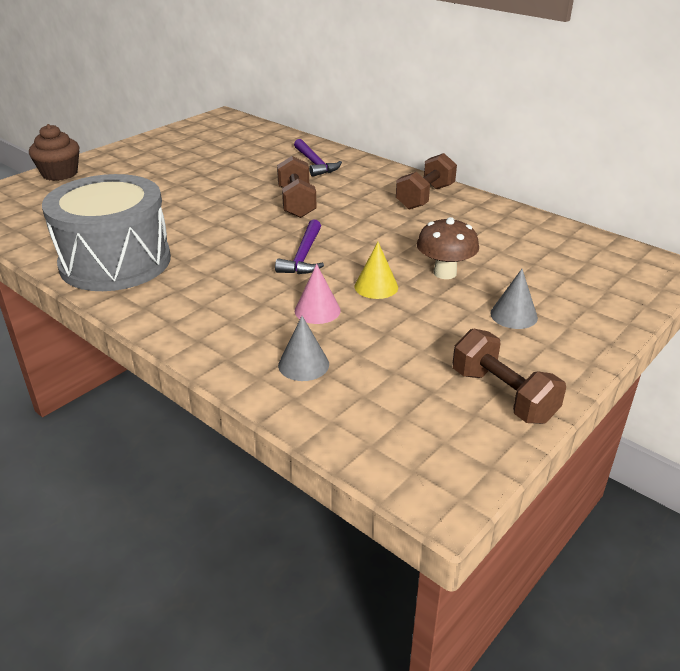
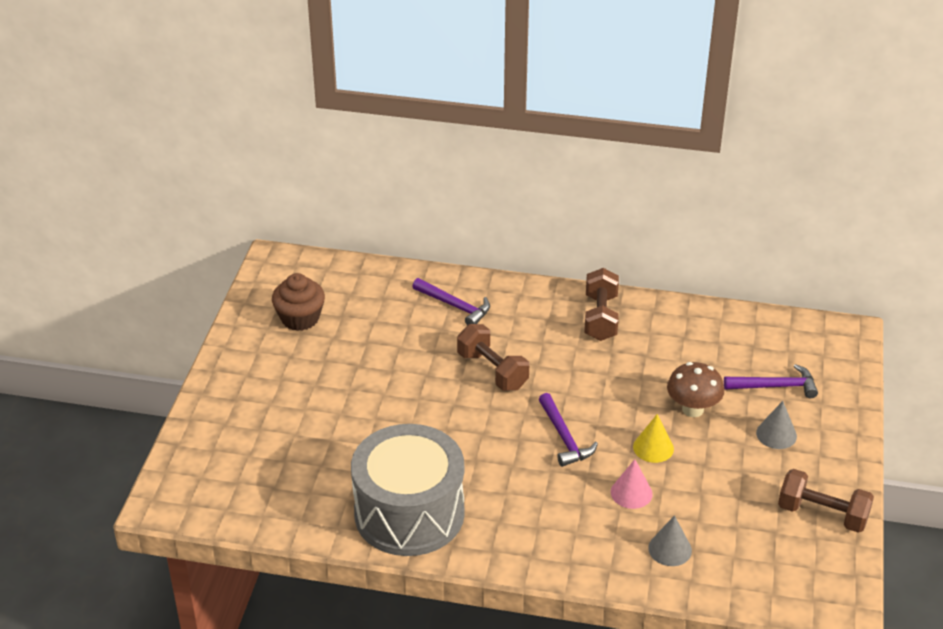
camera: 30 degrees left, 5 degrees up
(60, 173) = (206, 422): brown cupcake -> brown cupcake (300, 318)
(548, 281) = (775, 386): none -> purple hammer

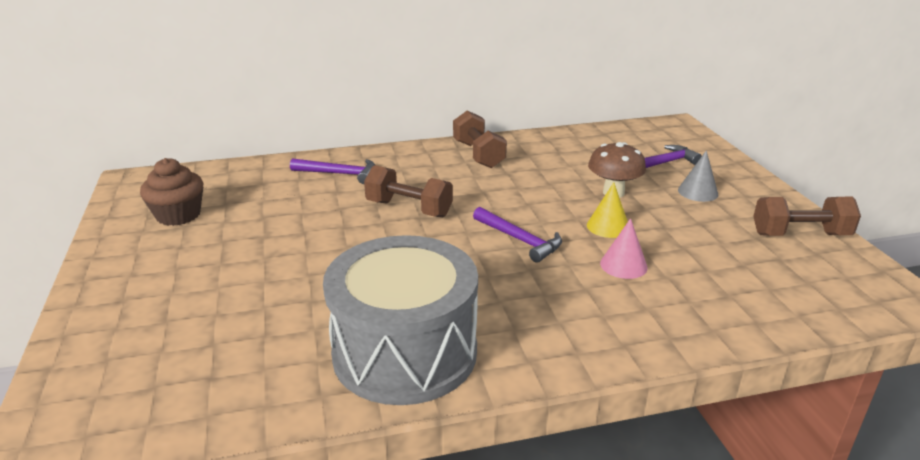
camera: 25 degrees left, 10 degrees down
(670, 549) = (707, 300): grey cone -> none

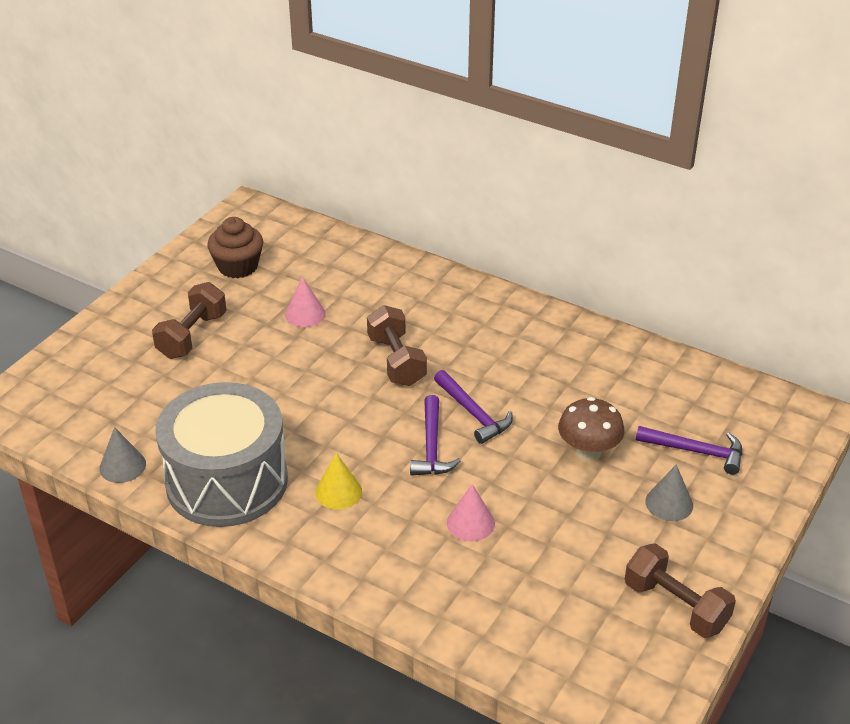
camera: 45 degrees right, 10 degrees up
(280, 405) = (122, 466): none -> grey cone
(289, 216) = (305, 314): none -> pink cone
(339, 174) = (396, 289): purple hammer -> purple hammer (473, 413)
(478, 154) = (541, 335): brown dumbbell -> brown dumbbell (192, 336)
(608, 226) = (522, 481): yellow cone -> yellow cone (338, 492)

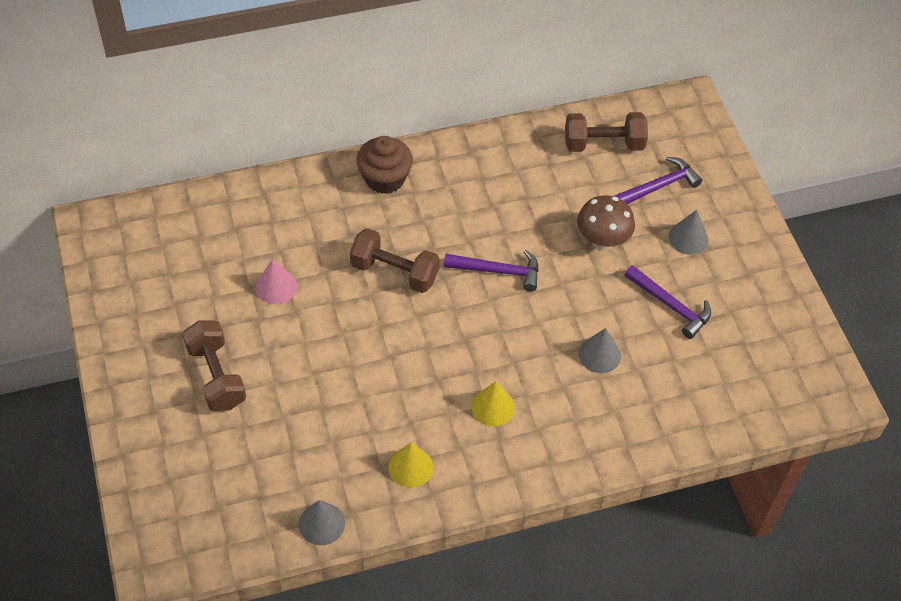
camera: 50 degrees left, 15 degrees up
(227, 481) = (410, 467): grey drum -> yellow cone
(238, 266) = (163, 286): brown cupcake -> brown cupcake (385, 178)
(431, 446) = (505, 320): purple hammer -> purple hammer (670, 306)
(470, 523) = (599, 355): pink cone -> grey cone
(676, 606) = (772, 307): brown dumbbell -> brown dumbbell (603, 144)

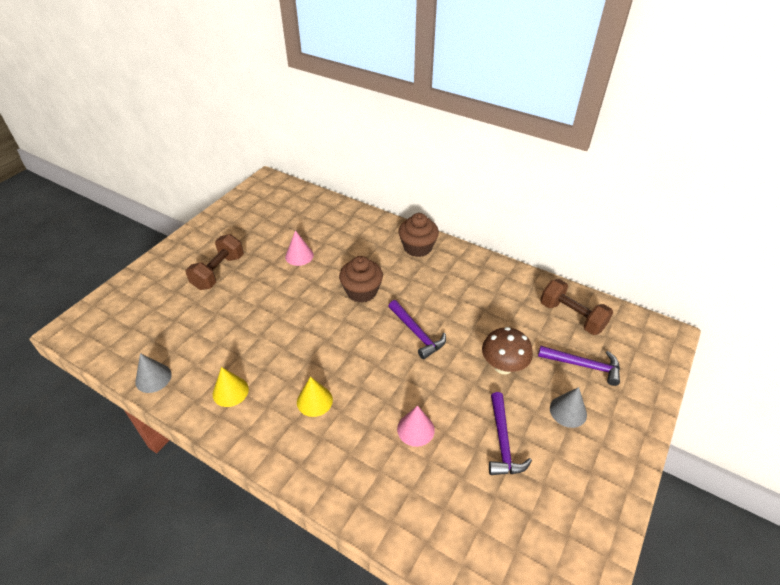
camera: 50 degrees right, 10 degrees down
(394, 272) = (361, 291): brown dumbbell -> brown cupcake
(599, 355) = (415, 429): grey cone -> pink cone

